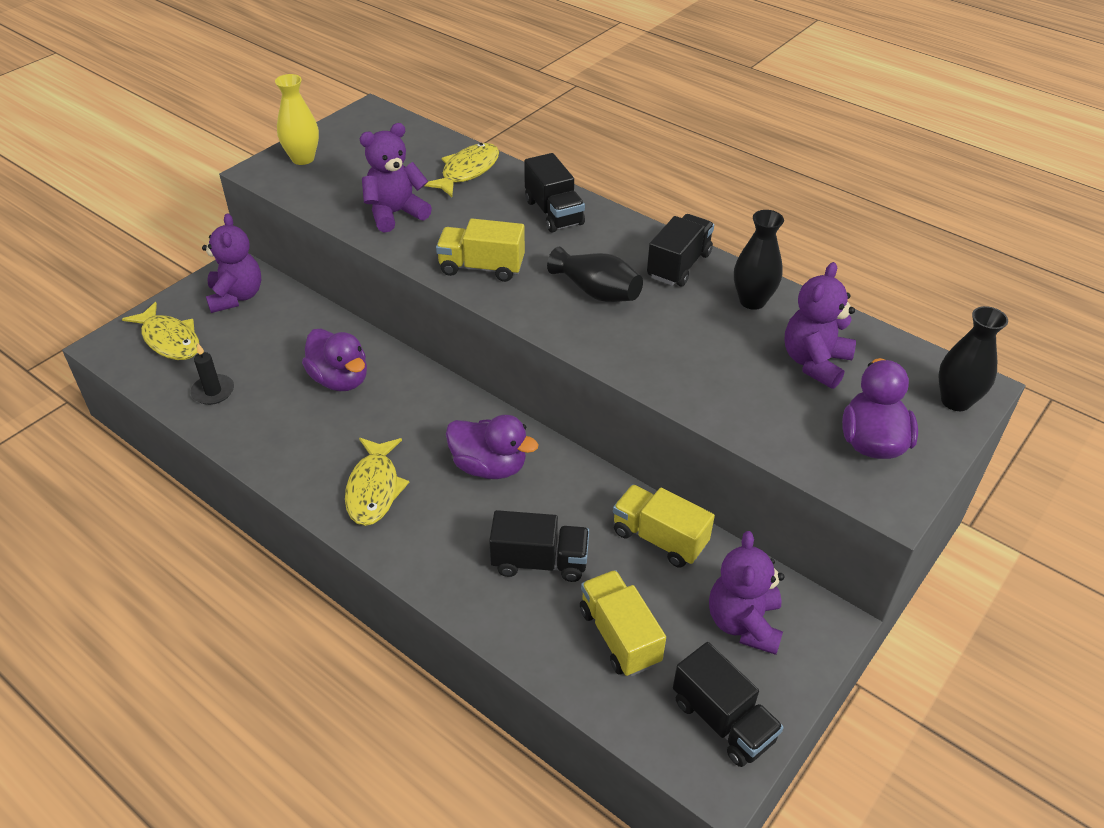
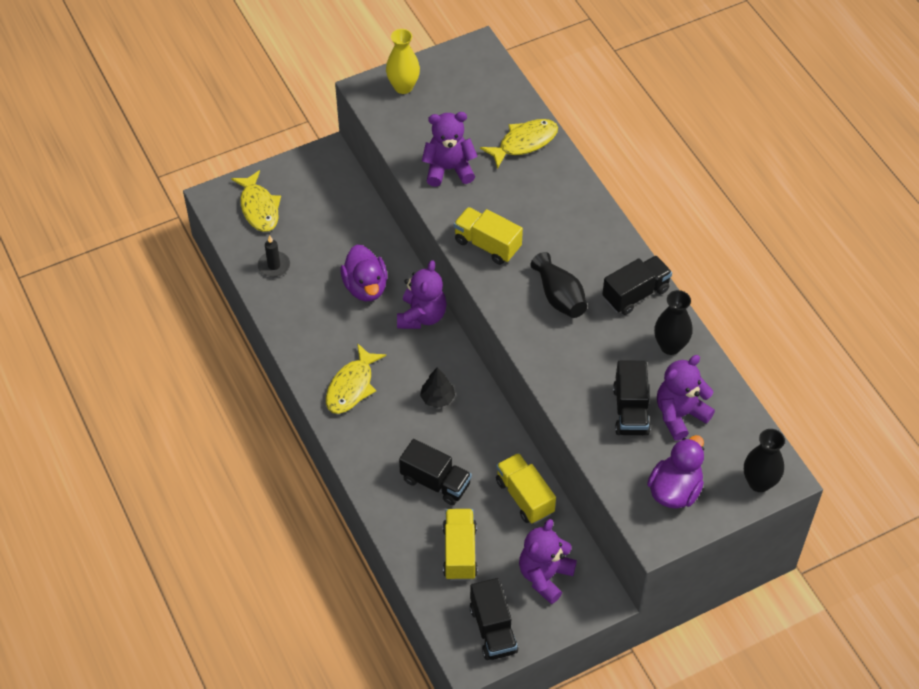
camera: 25 degrees right, 10 degrees up
(236, 297) = (320, 183): purple teddy bear -> purple teddy bear (422, 316)
(489, 466) = (437, 398): purple duck -> black tree
(554, 212) = (569, 209): black truck -> black truck (630, 410)

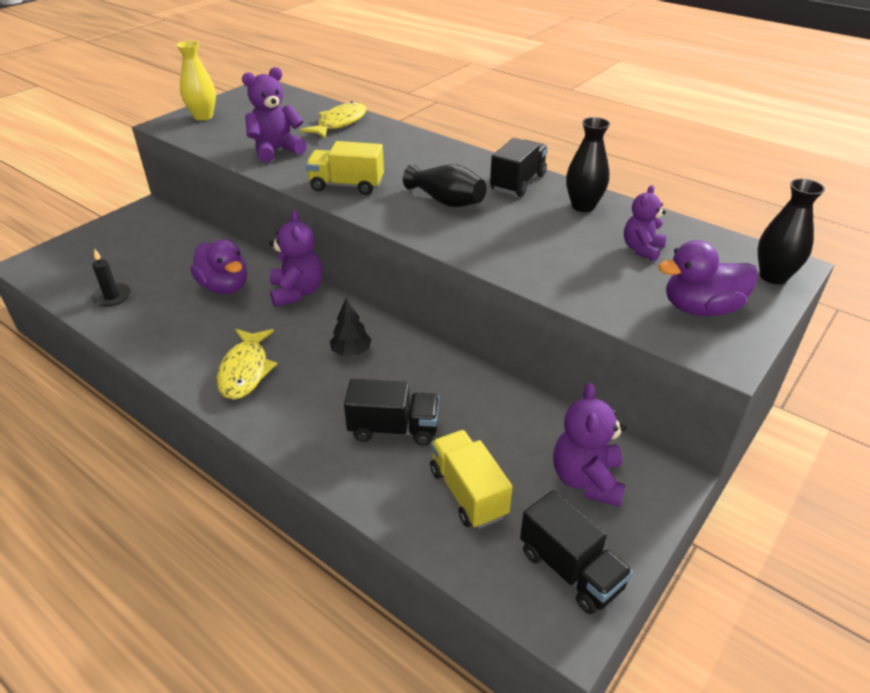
camera: 25 degrees left, 15 degrees down
(259, 208) = (81, 259): yellow fish -> none
(524, 497) = (505, 408): yellow truck -> none
(630, 410) = (591, 260): black truck -> none
(675, 490) = (700, 308): purple duck -> purple duck turned 105 degrees counterclockwise
(680, 415) = (642, 249): purple teddy bear -> purple teddy bear, size x0.66

